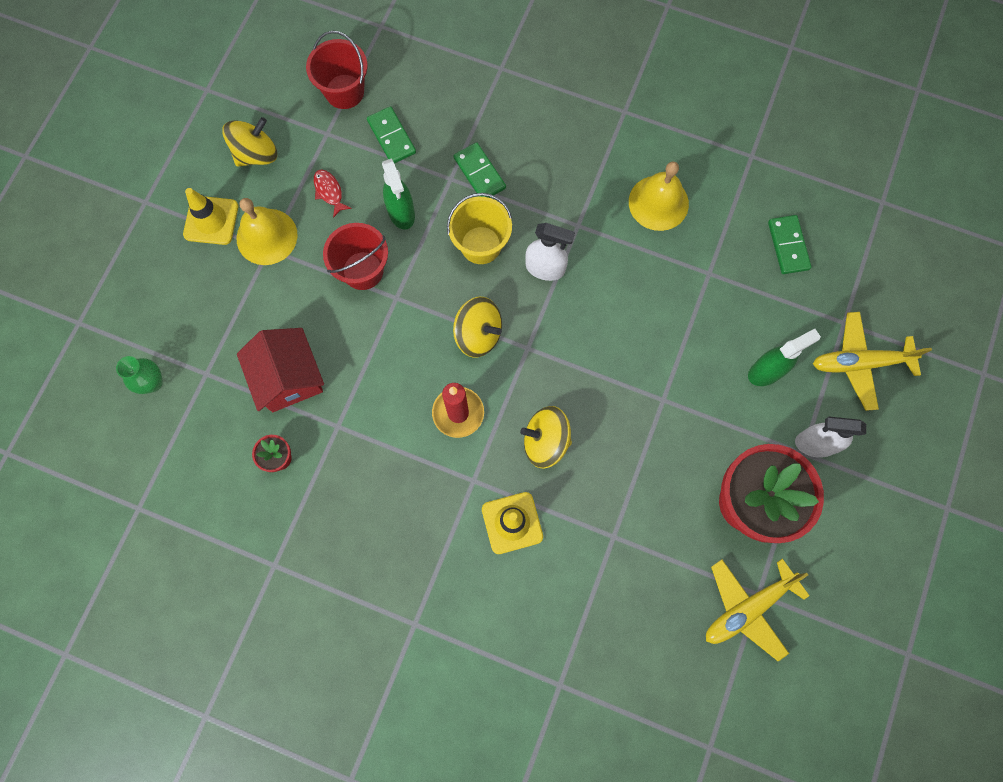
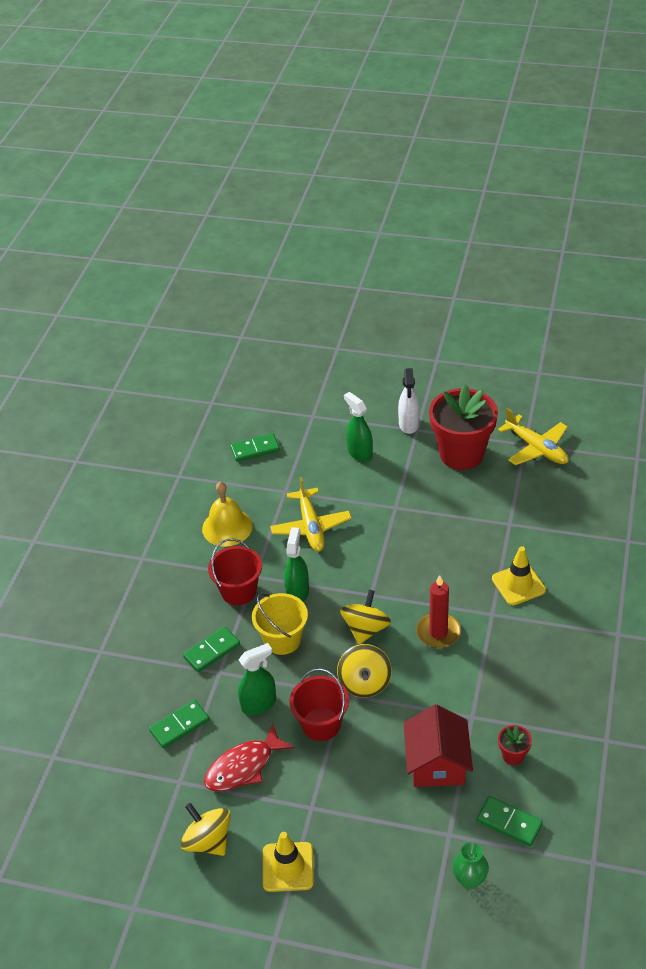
camera: 95 degrees left, 30 degrees down
(203, 435) = (509, 822): none -> green domino
(267, 236) = (298, 812): yellow bell -> none
(288, 378) = (437, 763): red house -> red house turned 60 degrees counterclockwise
(329, 192) = (243, 767): red fish -> red fish, size x1.80
(344, 91) = (131, 775): red bucket -> red bucket (238, 591)
(545, 268) = (297, 592): white spray bottle -> green spray bottle
(545, 441) = (447, 573): yellow spinning top -> yellow spinning top (364, 683)
(859, 363) = (342, 406): yellow plane -> yellow plane (311, 527)

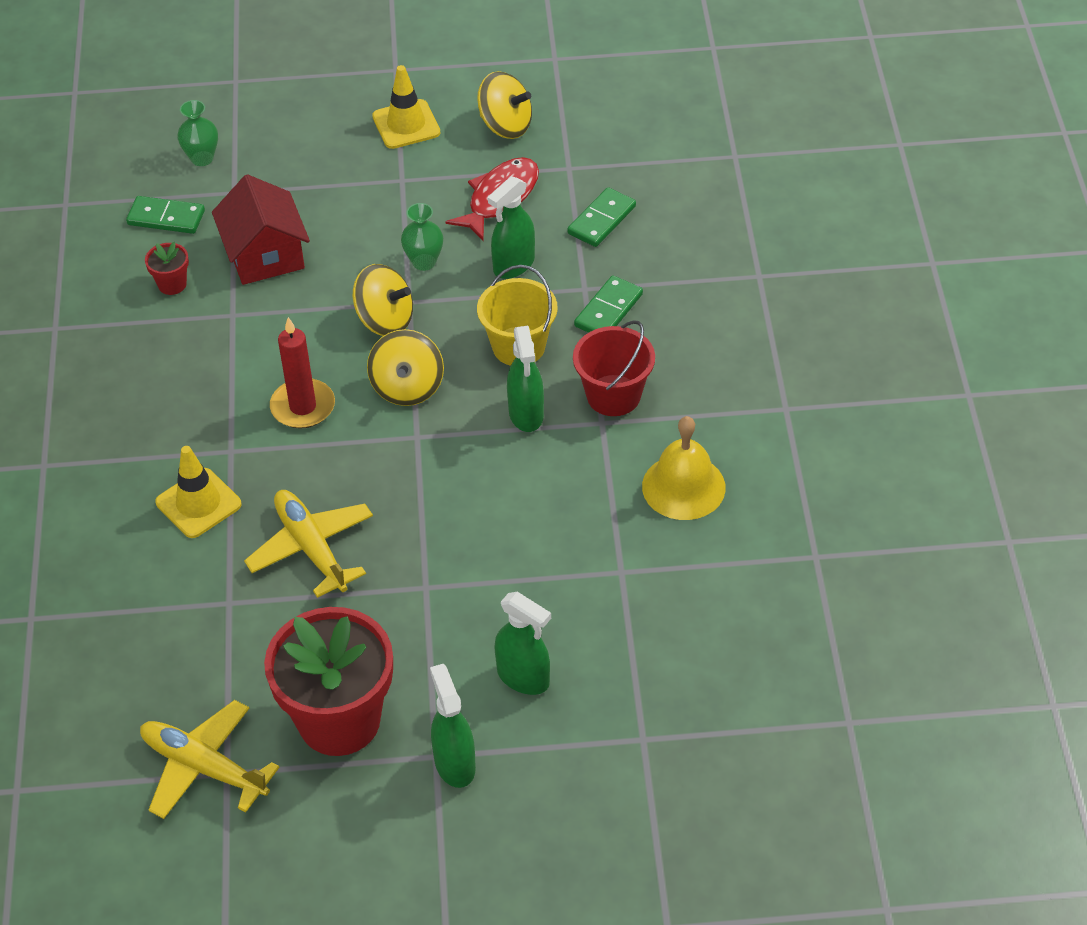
camera: 160 degrees right, 5 degrees up
(255, 449) = (712, 639): green domino -> none
(311, 527) = (550, 519): yellow plane -> yellow plane (311, 548)
(321, 724) = (424, 262): red bucket -> green vase
(364, 683) = (385, 320): yellow spinning top -> yellow spinning top turned 135 degrees clockwise
(408, 424) = (454, 764): white spray bottle -> green spray bottle

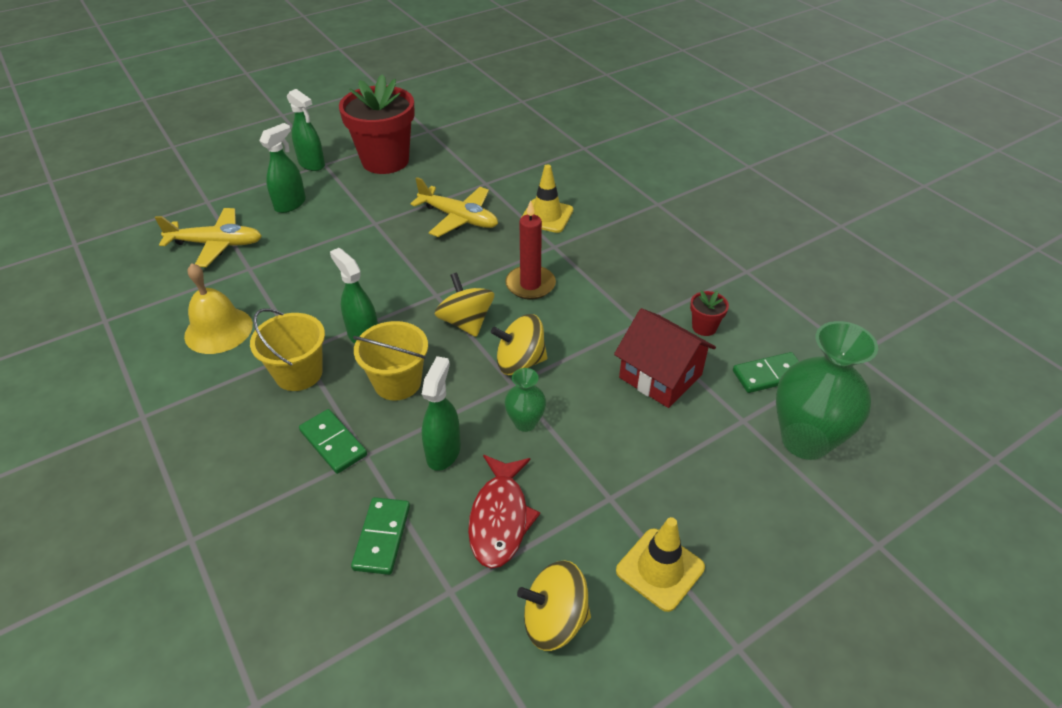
camera: 150 degrees right, 5 degrees down
(202, 158) = (805, 440): green vase -> green vase, size x2.04
(203, 767) = (441, 129): yellow plane -> yellow plane (217, 244)
(523, 677) = (290, 204): green spray bottle -> green spray bottle turned 120 degrees clockwise
(608, 310) = (333, 443): green domino -> green domino turned 45 degrees counterclockwise
(613, 395) = (299, 373): red bucket -> yellow bucket

